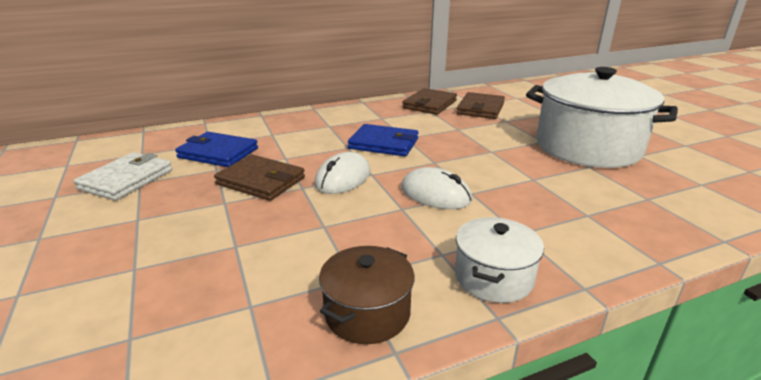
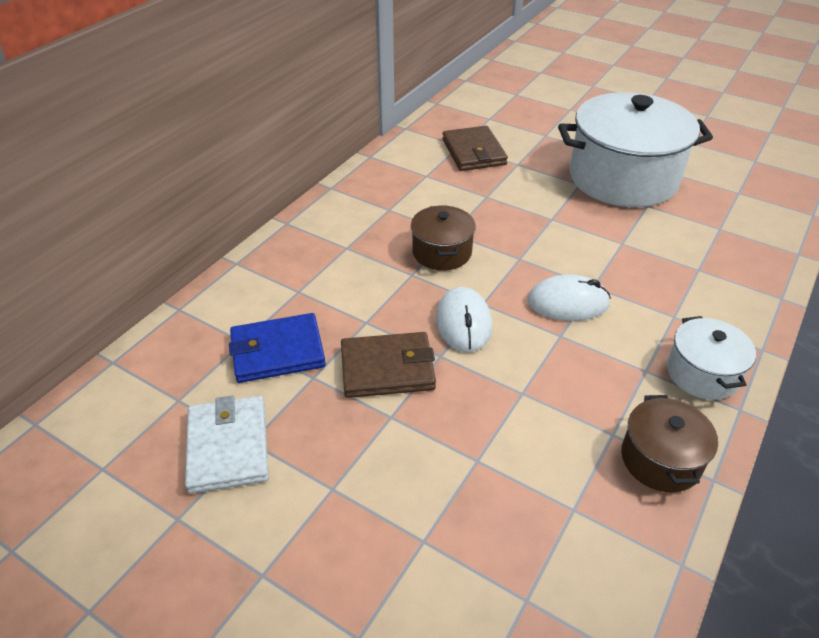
camera: 35 degrees left, 15 degrees up
(384, 144) = (442, 252): blue wallet -> brown pot
(429, 104) = (414, 164): brown wallet -> none

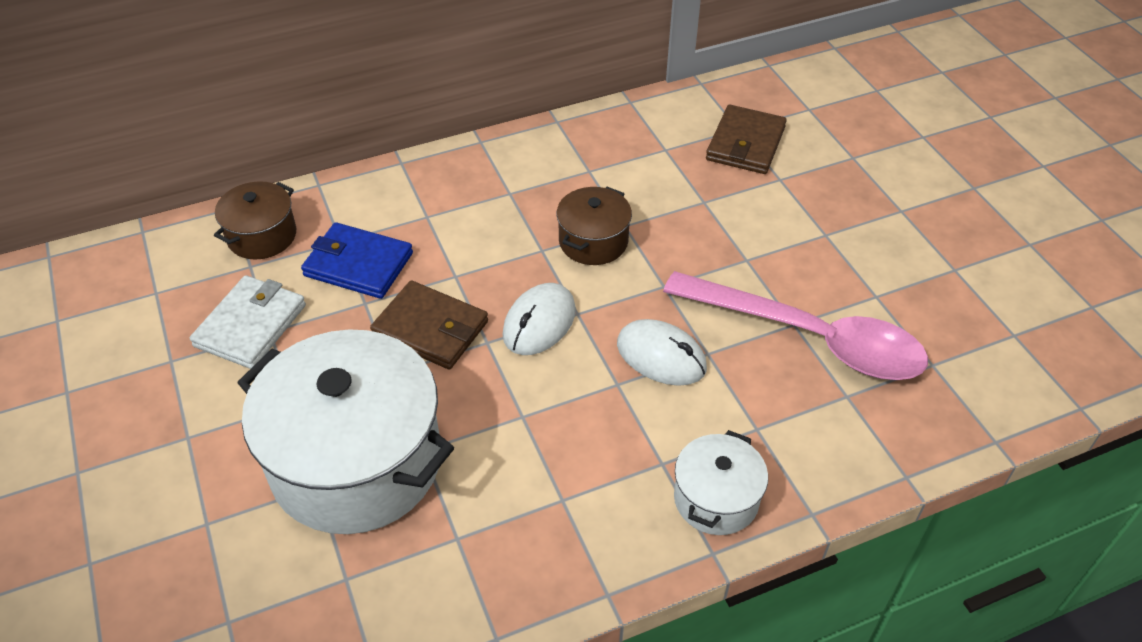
camera: 35 degrees right, 5 degrees up
(623, 178) = (886, 250): white pot -> white pot (356, 462)
(639, 247) = (808, 338): none -> pink spoon
(660, 459) = (579, 547): brown pot -> brown pot (262, 236)

